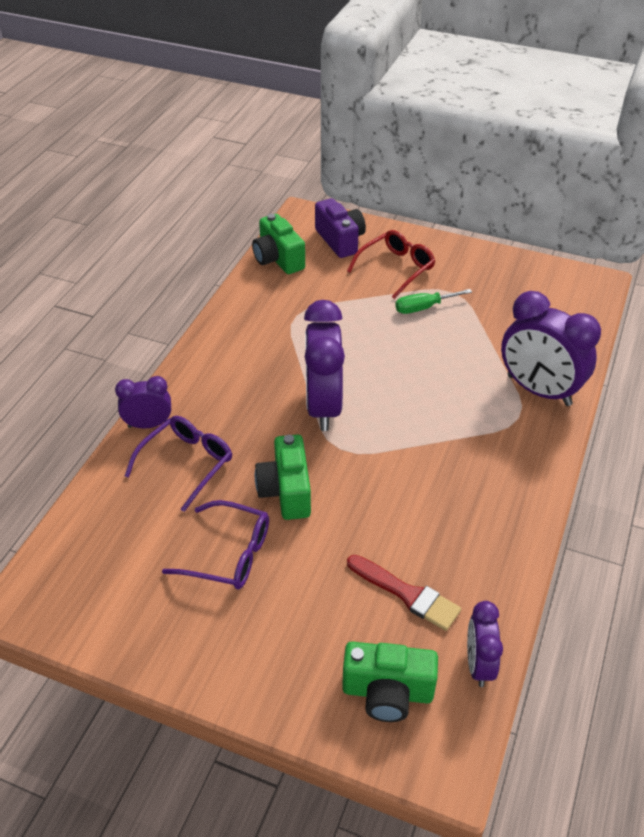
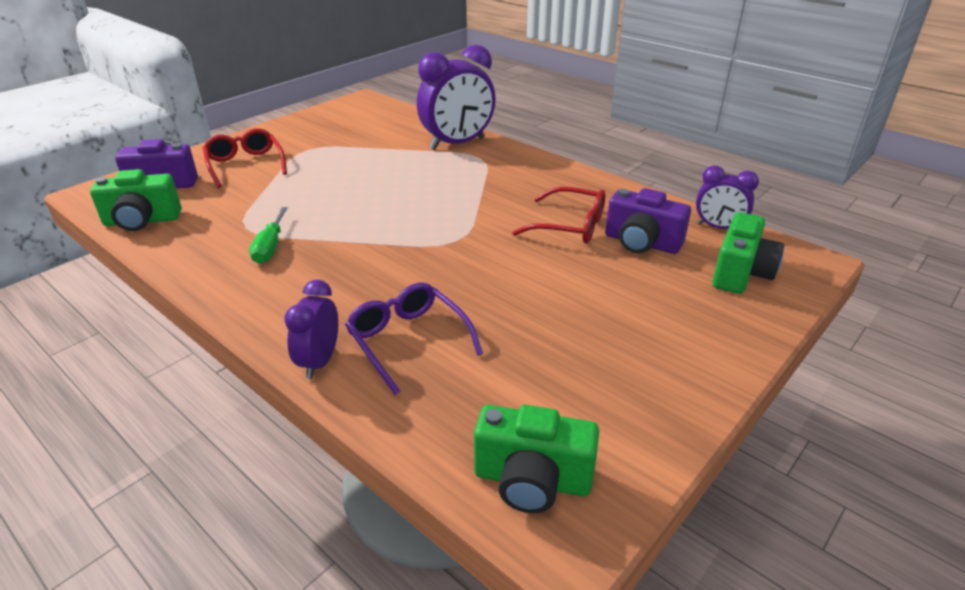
camera: 70 degrees left, 10 degrees down
(228, 554) = (557, 333): purple glasses -> none
(286, 491) = (491, 281): green camera -> green camera (532, 480)
(323, 406) = (393, 238): purple clock -> none
(407, 594) = (641, 243): red brush -> purple camera
(410, 526) = (569, 226): none -> red glasses
(423, 308) = (313, 164): green screwdriver -> green screwdriver (270, 247)

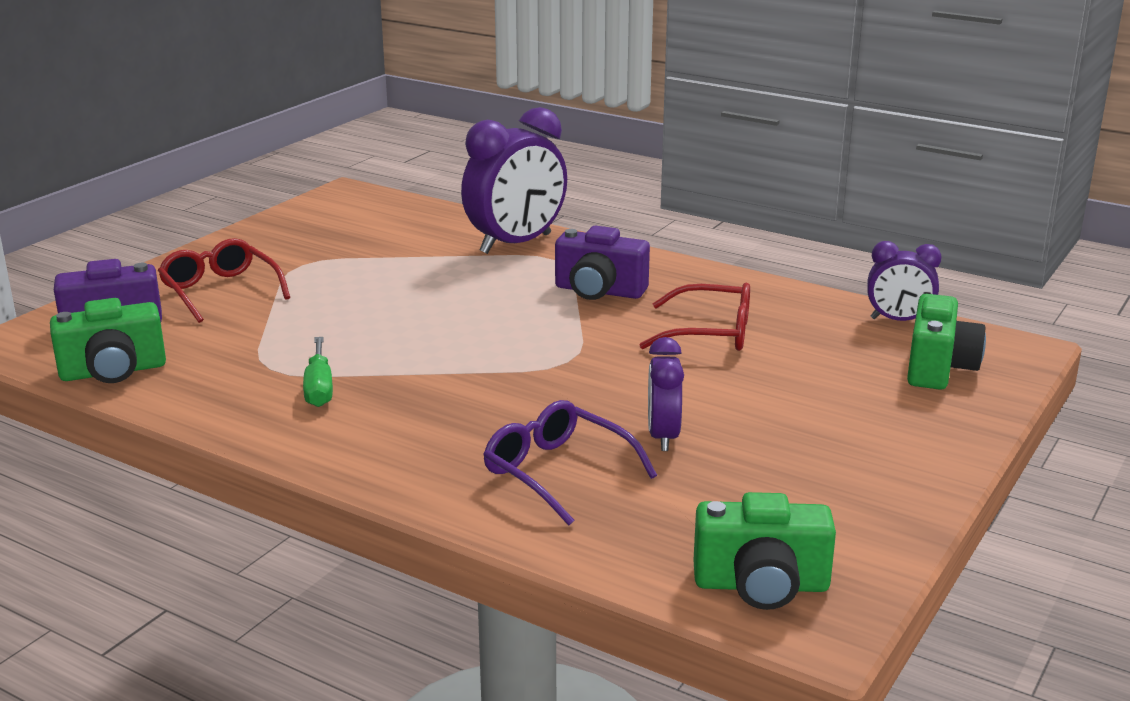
camera: 10 degrees left, 10 degrees down
(319, 361) = (457, 503): purple clock -> purple clock (663, 437)
(641, 243) = (808, 345): purple camera -> purple camera (599, 291)

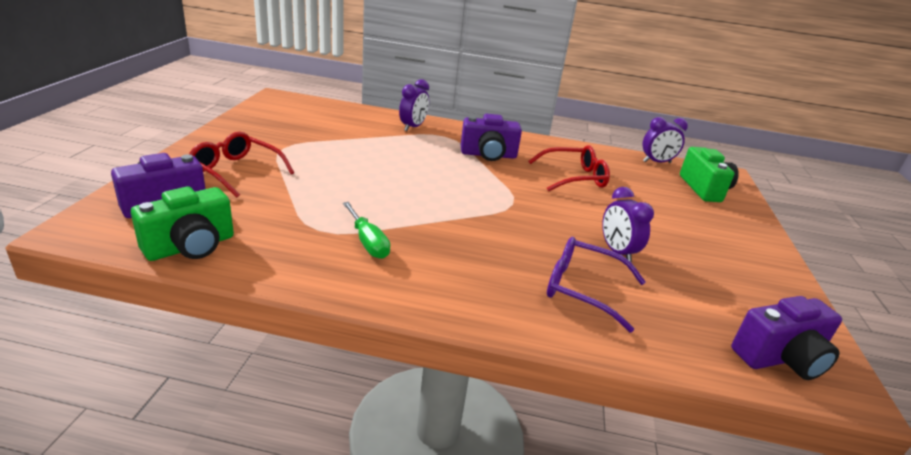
camera: 25 degrees left, 5 degrees up
(516, 244) = (413, 127): purple clock -> purple clock, size x0.55
(761, 585) = (780, 358): green camera -> purple camera

